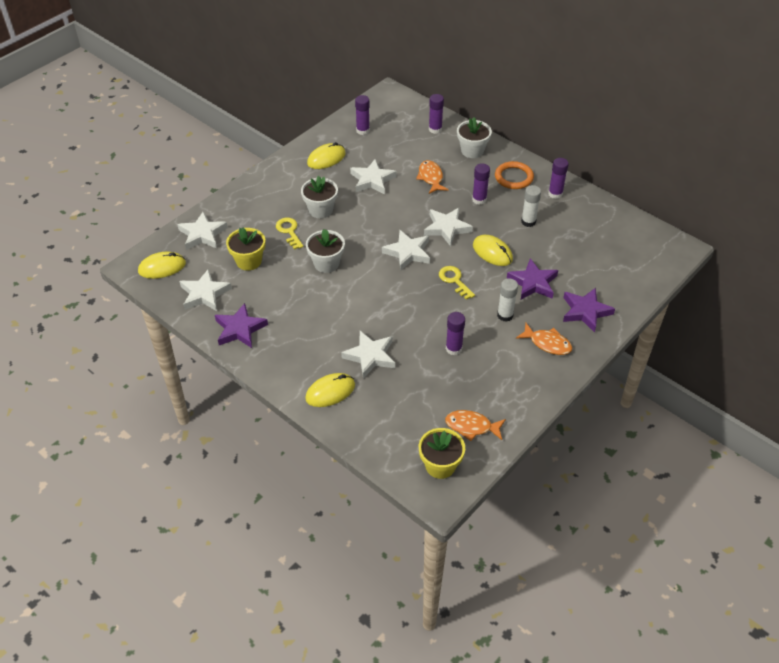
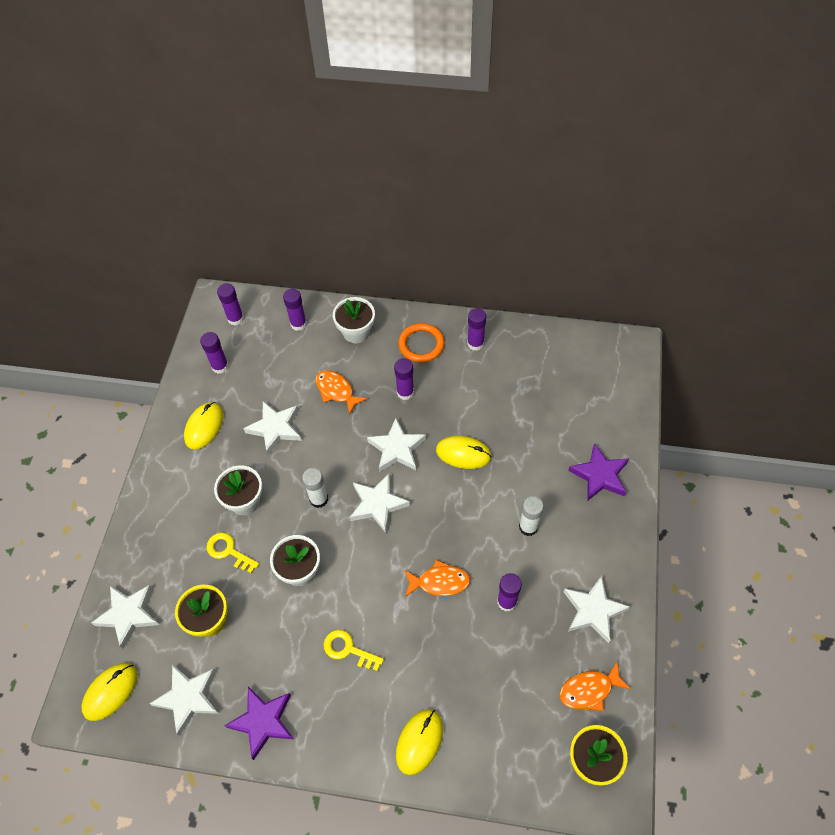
camera: 30 degrees left, 10 degrees up
(370, 356) = (429, 666): white star -> white star (593, 610)
(394, 109) = (235, 319): none -> purple glue stick
(454, 281) = (450, 513): yellow key -> yellow key (348, 649)
(528, 221) = (472, 393): white glue stick -> white glue stick (319, 499)
(533, 283) = (528, 469): purple star -> none
(547, 343) = (591, 537): orange fish -> orange fish (439, 582)

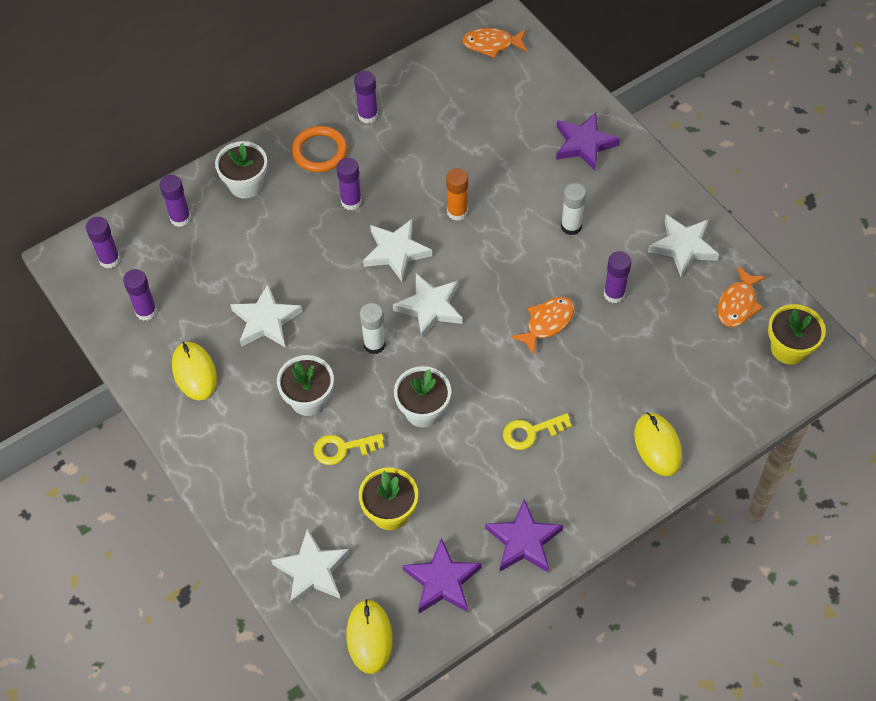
camera: 45 degrees left, 0 degrees up
(188, 698) = (442, 581): white star -> purple star
(336, 391) = (286, 247): orange fish -> orange fish (491, 44)
(463, 453) = (457, 212): yellow mouse -> orange glue stick

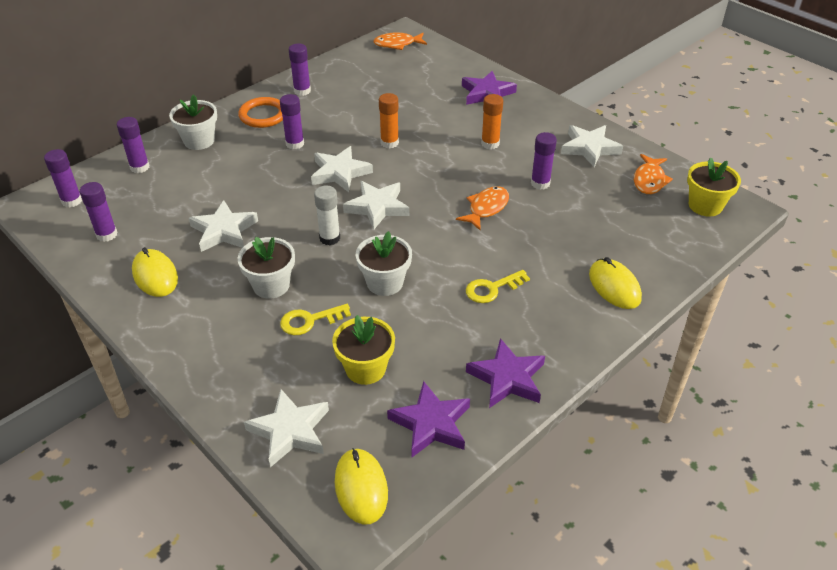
camera: 10 degrees left, 15 degrees down
(571, 226) = (490, 143): white glue stick -> orange glue stick

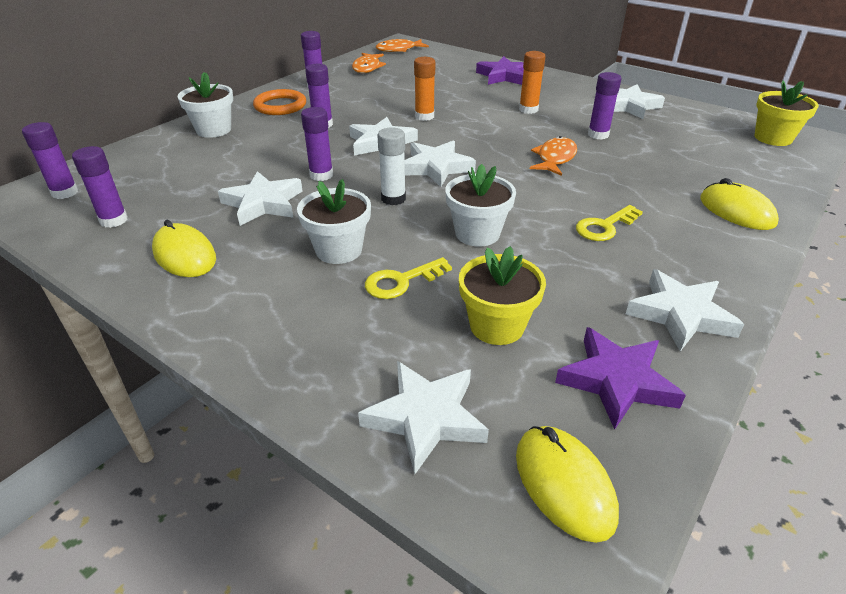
camera: 10 degrees left, 5 degrees down
(139, 167) = (147, 156): purple glue stick -> purple glue stick (321, 175)
(507, 378) = (680, 314): purple star -> white star
(649, 180) = (703, 124): orange fish -> orange fish (367, 68)

